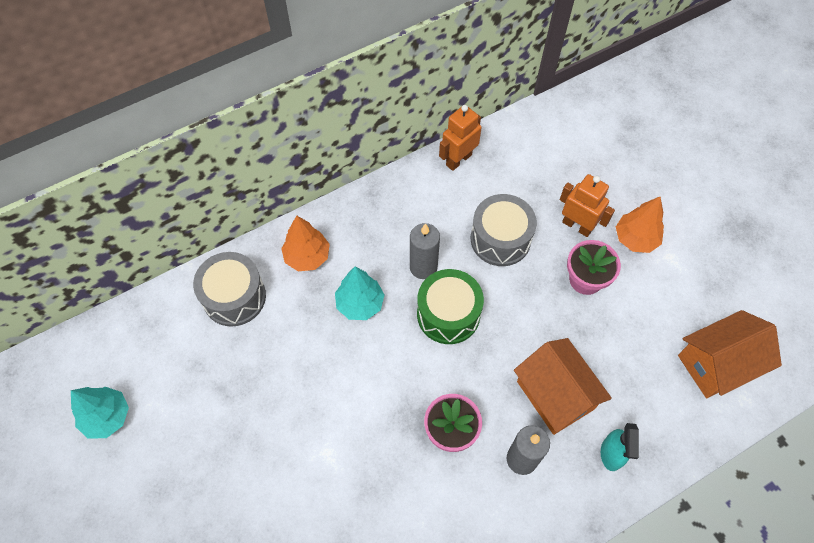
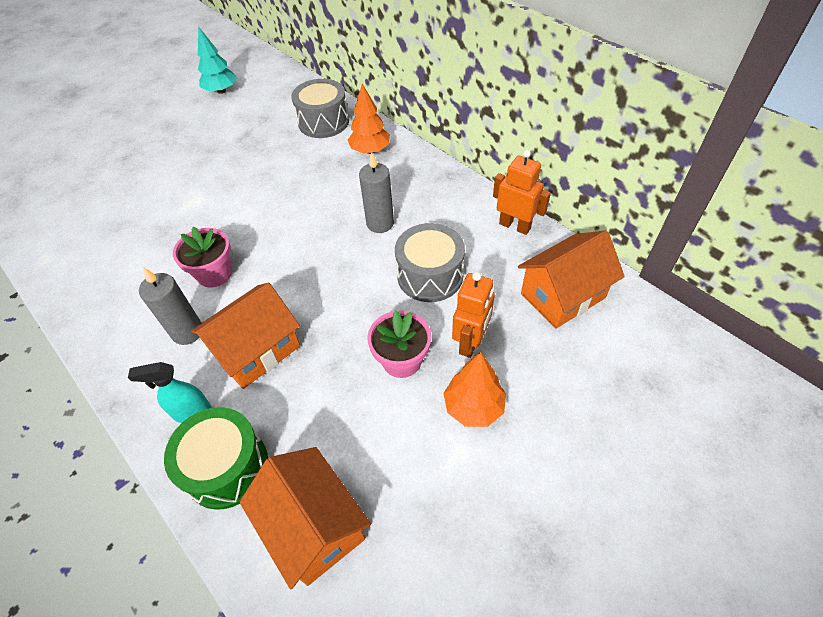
camera: 80 degrees right, 10 degrees down
(360, 304) = (332, 190): turquoise tree -> none
(448, 314) = (333, 250): green drum -> green drum (226, 467)
(544, 150) = (562, 296): none -> orange house

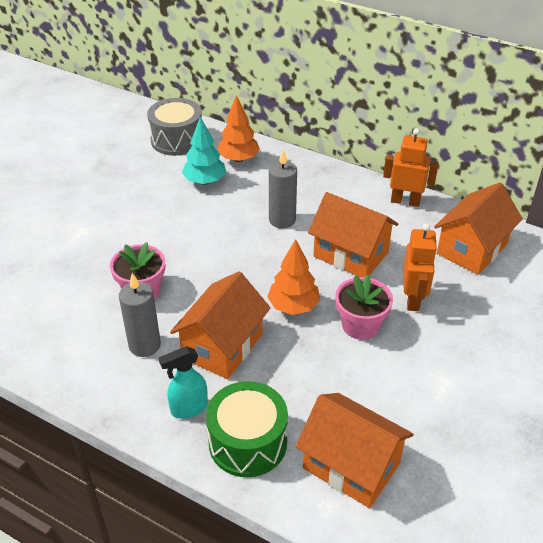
camera: 20 degrees left, 10 degrees down
(221, 91) = (49, 125): turquoise tree -> turquoise tree (205, 181)
(430, 275) = (350, 254): grey drum -> orange house
(473, 407) = (440, 347): orange tree -> orange tree (293, 306)

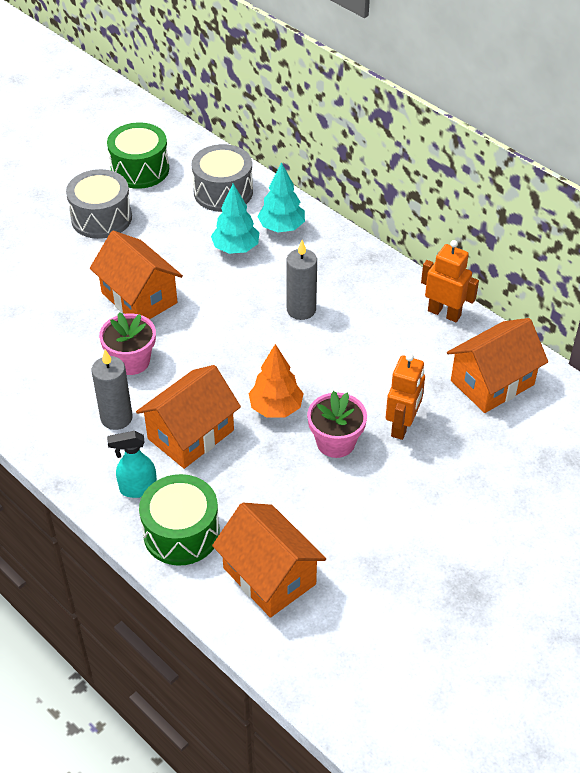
camera: 15 degrees right, 5 degrees up
(74, 176) = (101, 218): none -> grey drum
(97, 134) = (140, 169): none -> green drum
(238, 159) = (281, 227): orange tree -> turquoise tree
(350, 254) = (358, 363): orange house -> orange house (139, 298)

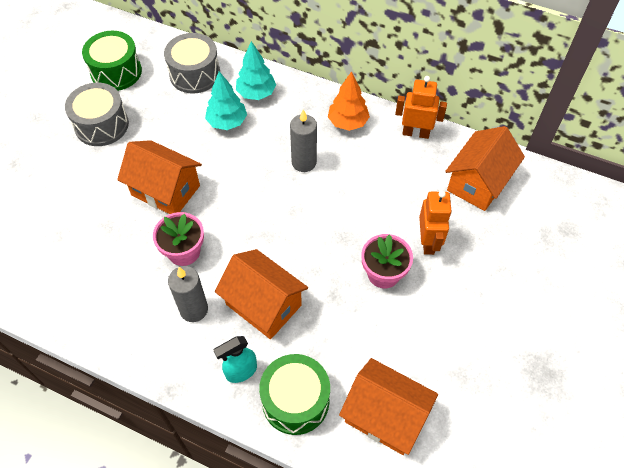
camera: 20 degrees left, 10 degrees up
(191, 434) = (263, 305): orange house -> orange house turned 75 degrees counterclockwise
(276, 408) = (322, 258): orange tree -> orange tree (348, 122)

